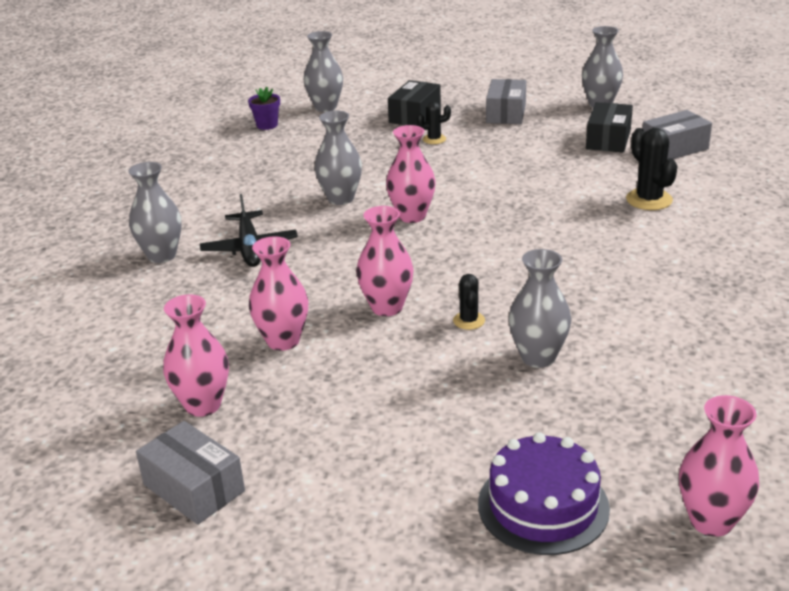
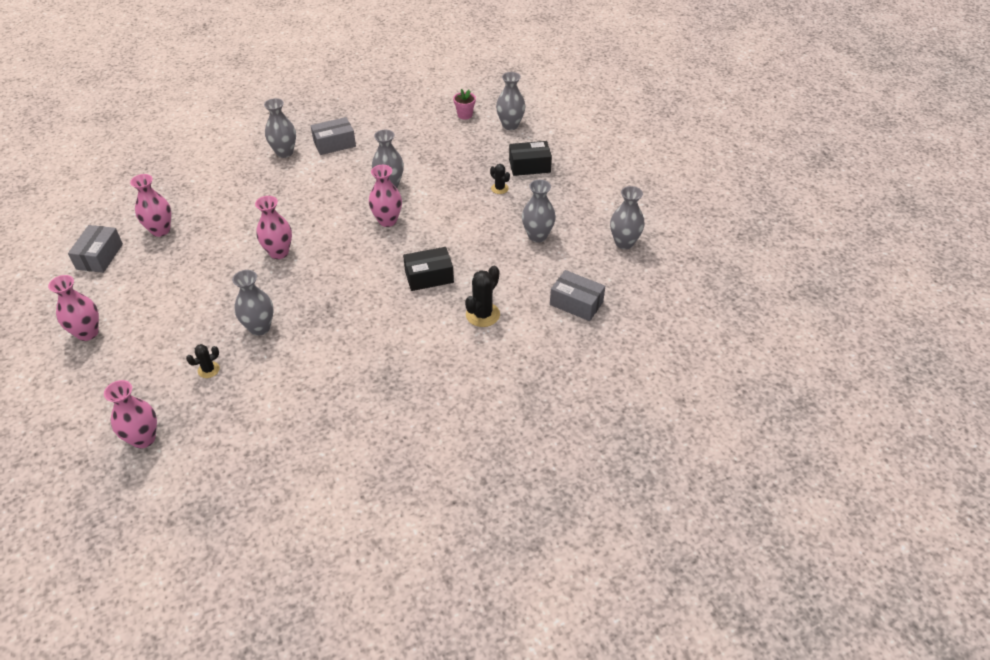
camera: 55 degrees right, 15 degrees up
(249, 248) = (311, 177): black plane -> none
(267, 125) = (465, 115): purple flower pot -> pink flower pot
(283, 341) = (227, 230): pink vase -> pink vase (87, 333)
(469, 321) = (282, 288): black cactus -> black cactus (208, 370)
(506, 113) = (568, 204): grey box -> grey box (334, 144)
(543, 140) = (537, 236): none -> grey vase
(543, 506) = (131, 373): purple cake -> none
(608, 139) = (564, 266): black box -> black box (429, 277)

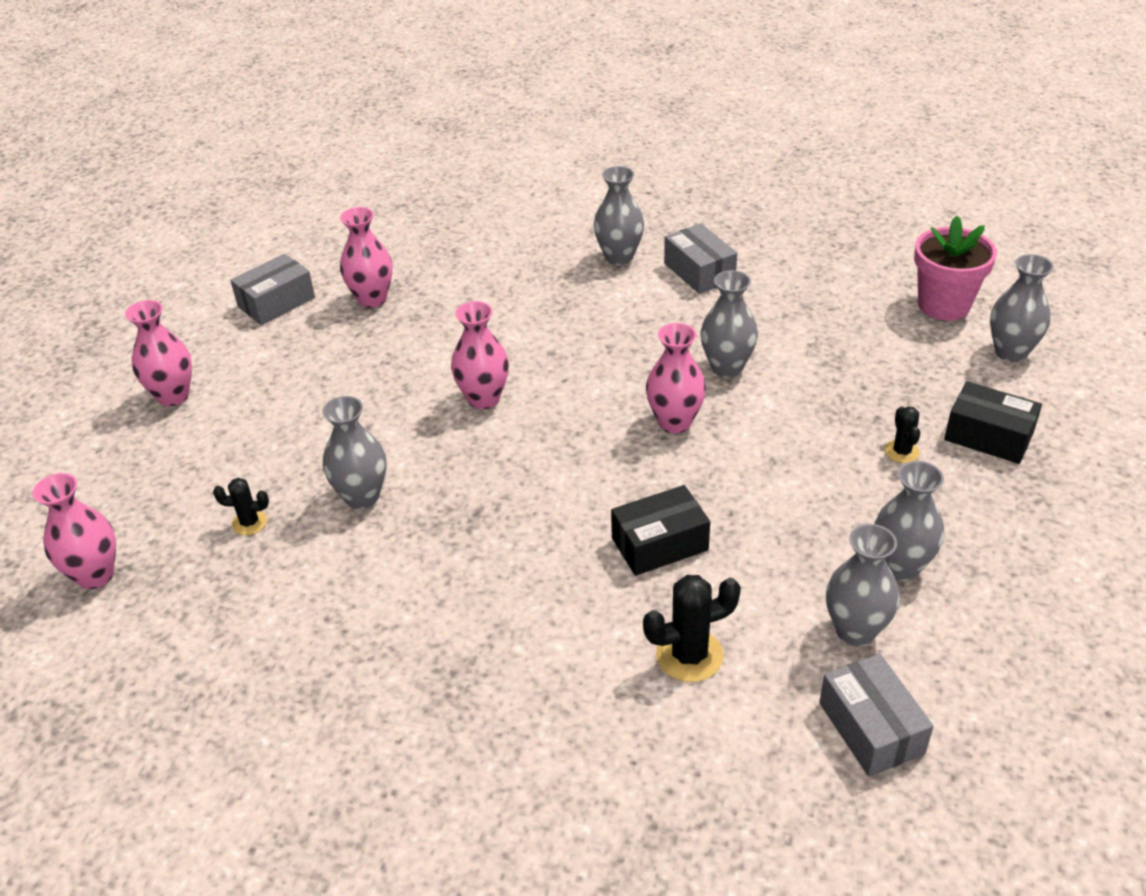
camera: 40 degrees right, 5 degrees down
(334, 144) = (699, 272): grey box -> grey box turned 45 degrees clockwise
(429, 277) = (659, 544): black box -> black box turned 45 degrees counterclockwise
(465, 115) = (943, 305): pink flower pot -> pink flower pot, size x1.84
(624, 243) = (1061, 662): grey vase -> grey vase (855, 630)

